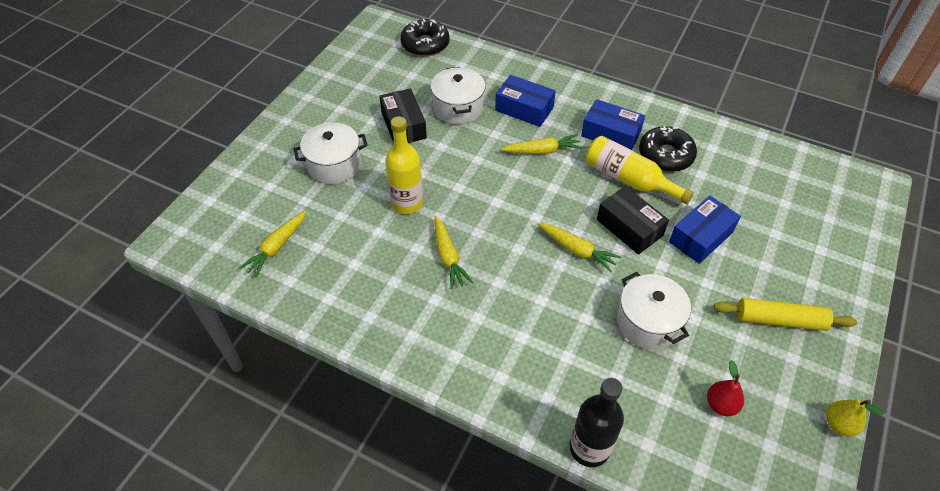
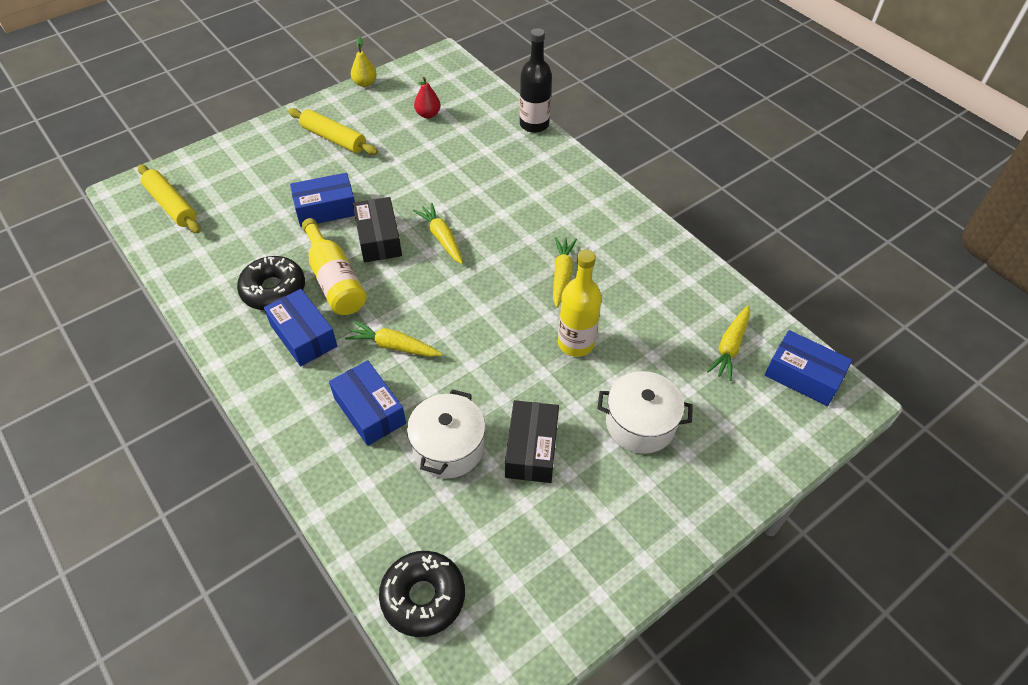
camera: 155 degrees left, 0 degrees up
(210, 245) = (803, 376): none -> blue box
(277, 247) = (730, 347): yellow carrot -> yellow carrot turned 150 degrees clockwise
(648, 322) = (431, 170): white pot -> none
(825, 187) = (171, 205): none -> yellow rolling pin

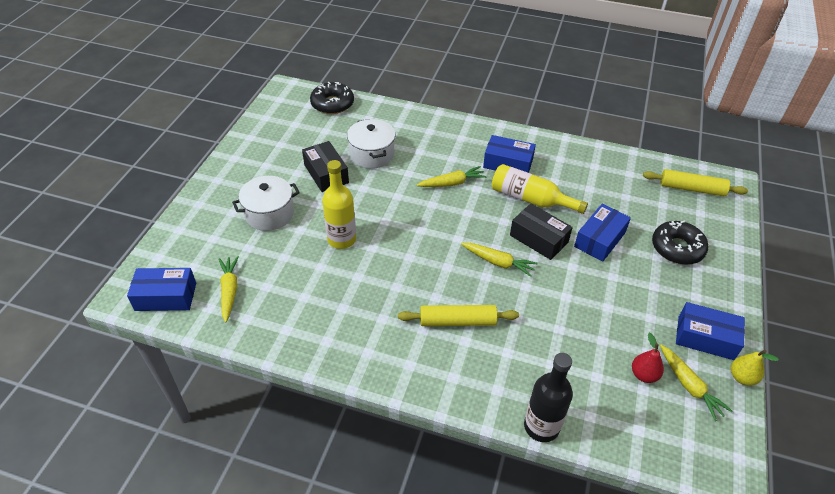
camera: 145 degrees right, 5 degrees down
(273, 290) = (557, 176): black donut -> black donut (677, 248)
(333, 139) = (678, 299): yellow rolling pin -> yellow rolling pin (457, 321)
(369, 410) = (430, 150): blue box -> blue box (705, 338)
(562, 275) = (387, 281): yellow carrot -> yellow carrot (689, 386)

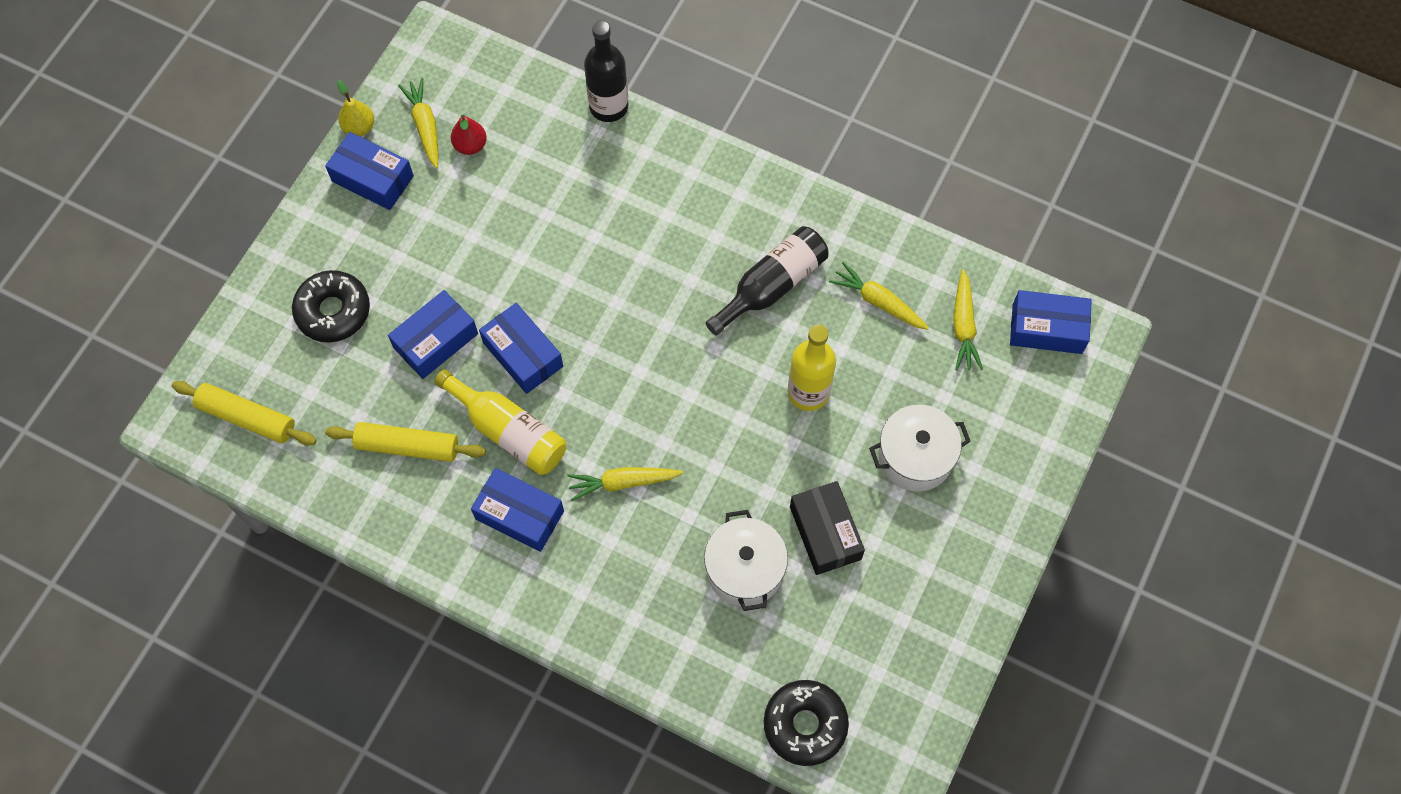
camera: 170 degrees left, 20 degrees up
(374, 300) = (772, 286): none -> black bottle
(457, 321) = (670, 242): yellow rolling pin -> yellow rolling pin (407, 446)
(498, 262) = (593, 322): yellow carrot -> yellow carrot (878, 302)
(539, 238) = (523, 354): black box -> blue box

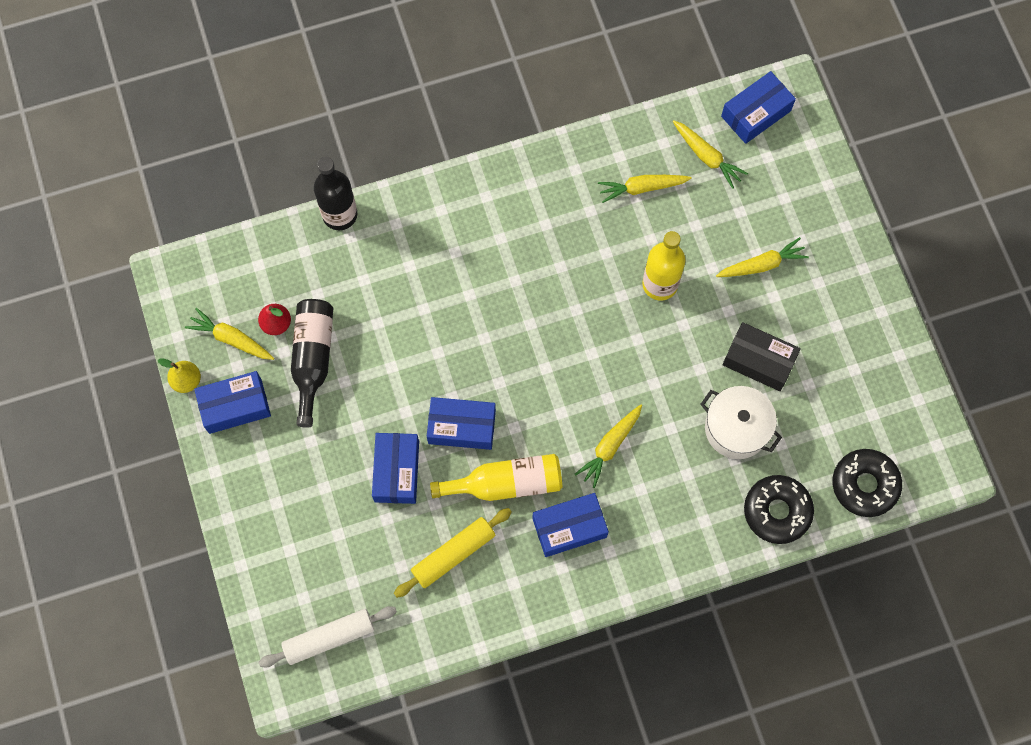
camera: 45 degrees left, 5 degrees up
(247, 418) = (329, 638): yellow rolling pin -> white rolling pin
(333, 311) = (308, 516): black donut -> black donut (777, 511)
(772, 286) = (568, 238): black bottle -> black bottle (313, 359)
(915, 457) = (762, 264): white pot -> yellow carrot

